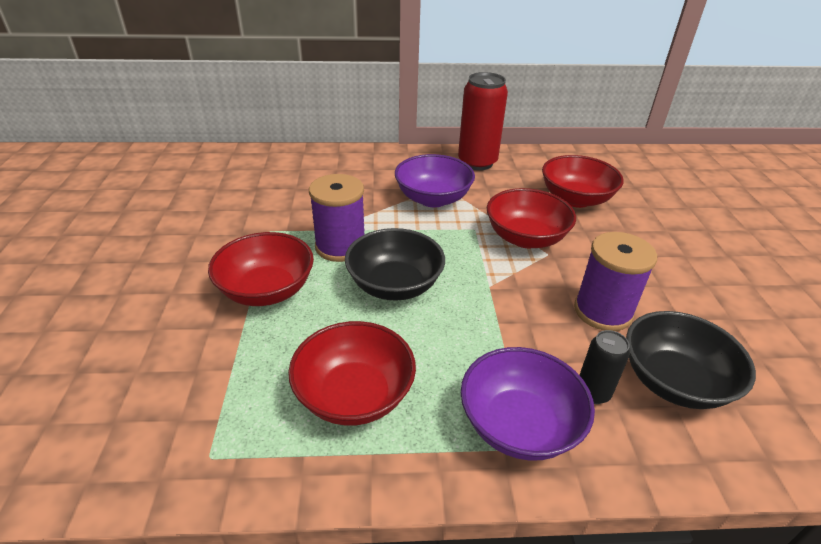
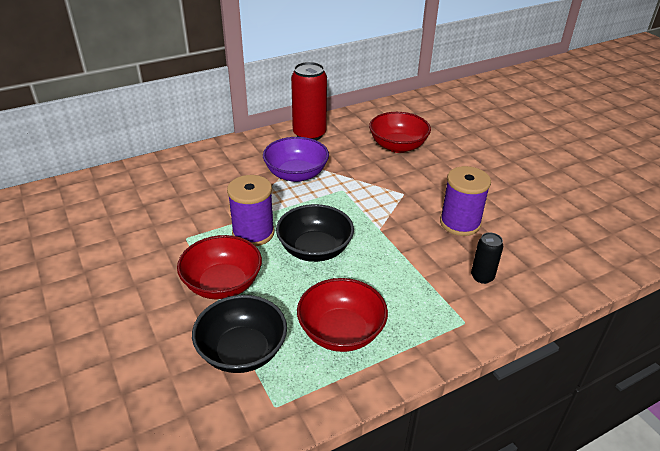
camera: 25 degrees left, 0 degrees up
(519, 425) = (452, 311): purple bowl -> none
(525, 238) = (382, 186): red bowl -> none
(673, 381) = (522, 254): black bowl -> black bowl (242, 351)

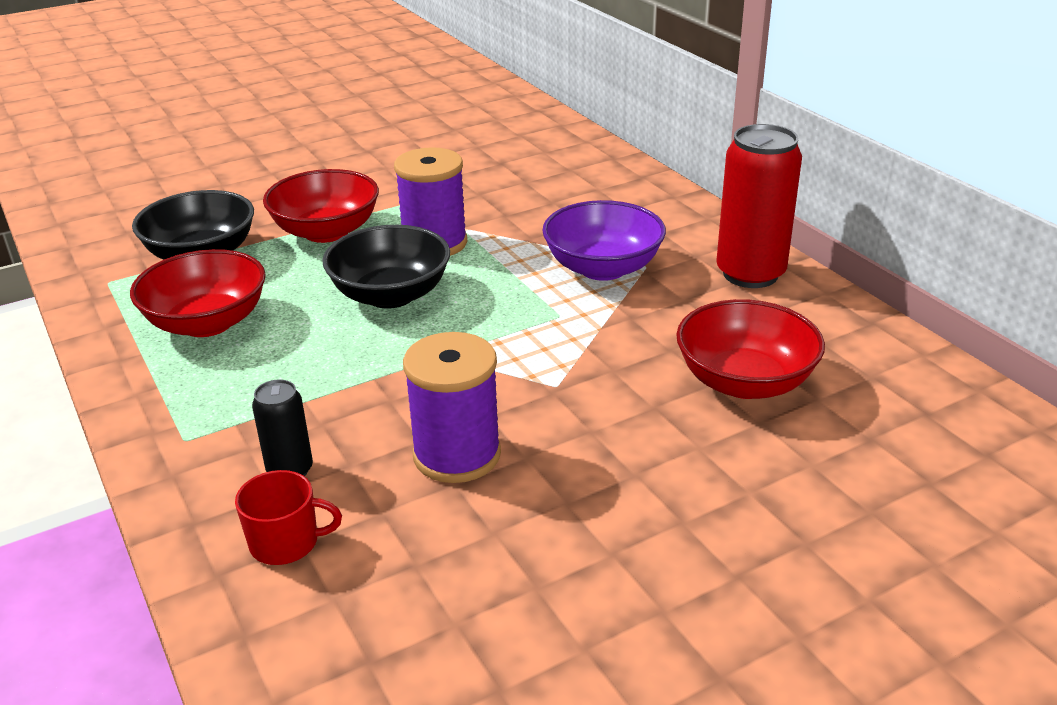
camera: 90 degrees right, 5 degrees down
(532, 273) = (286, 542): none -> red mug

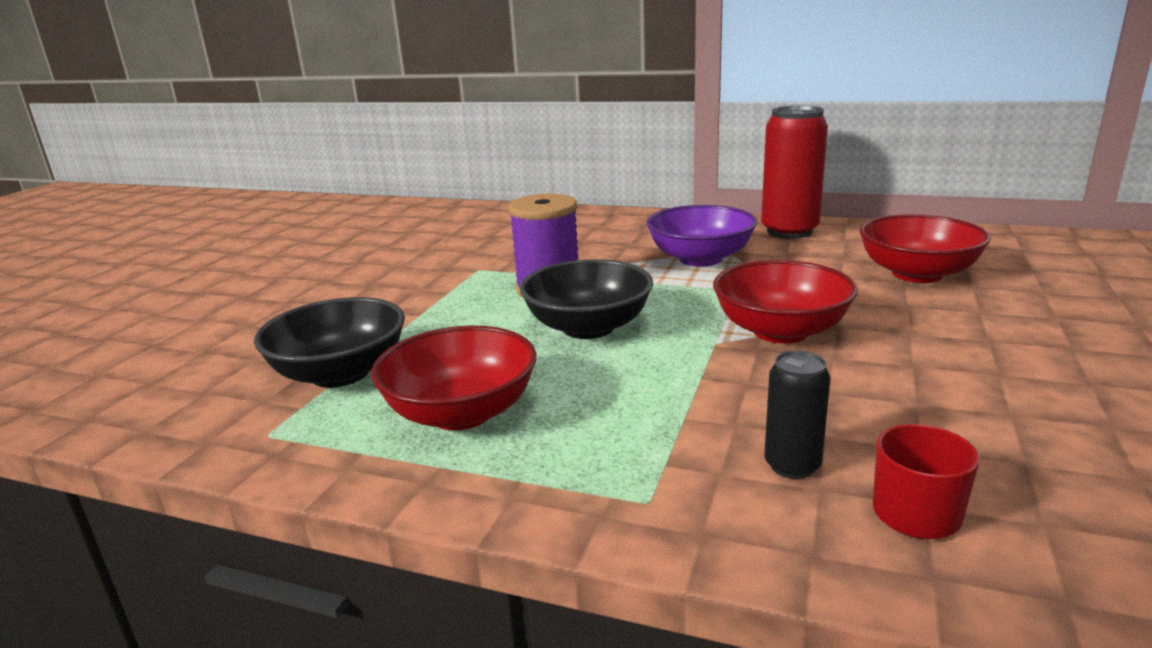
camera: 40 degrees left, 10 degrees down
(326, 231) = (436, 315): red bowl -> red bowl (780, 331)
(457, 455) = (874, 387): purple spool -> none

